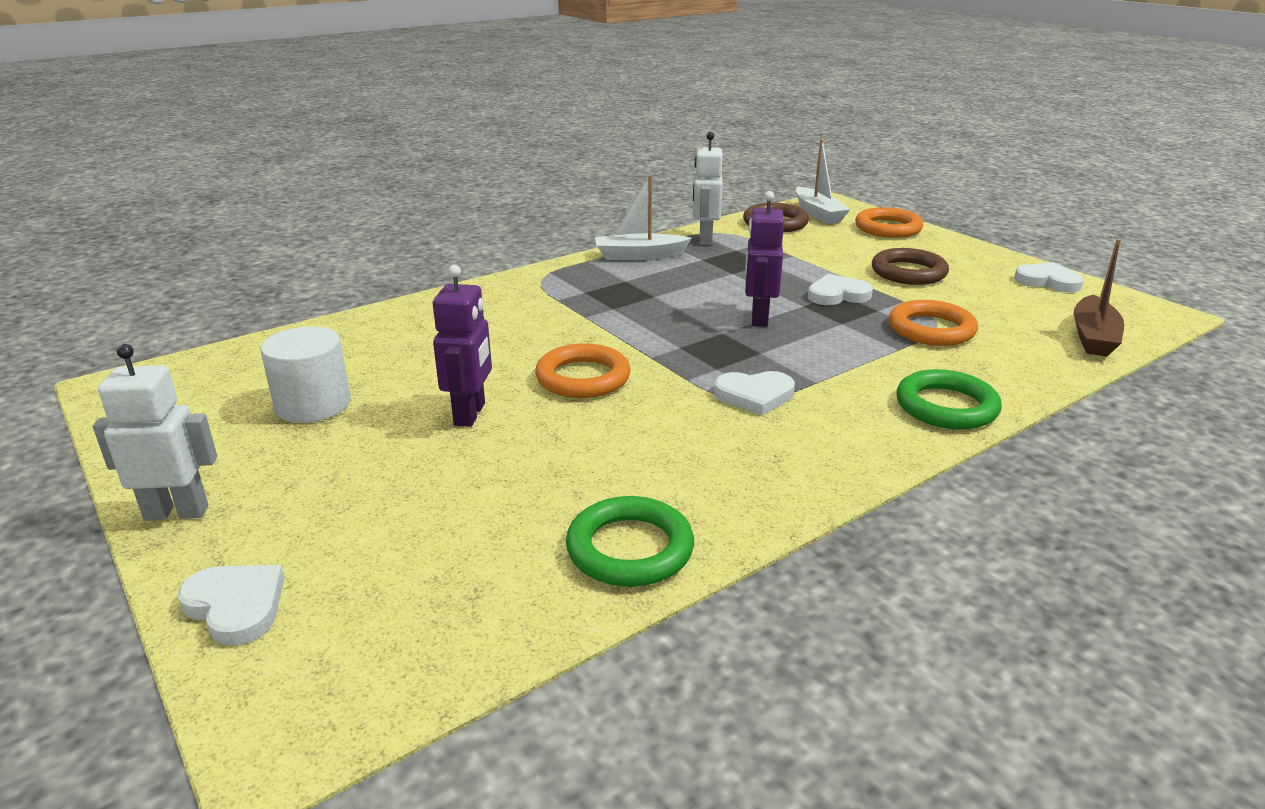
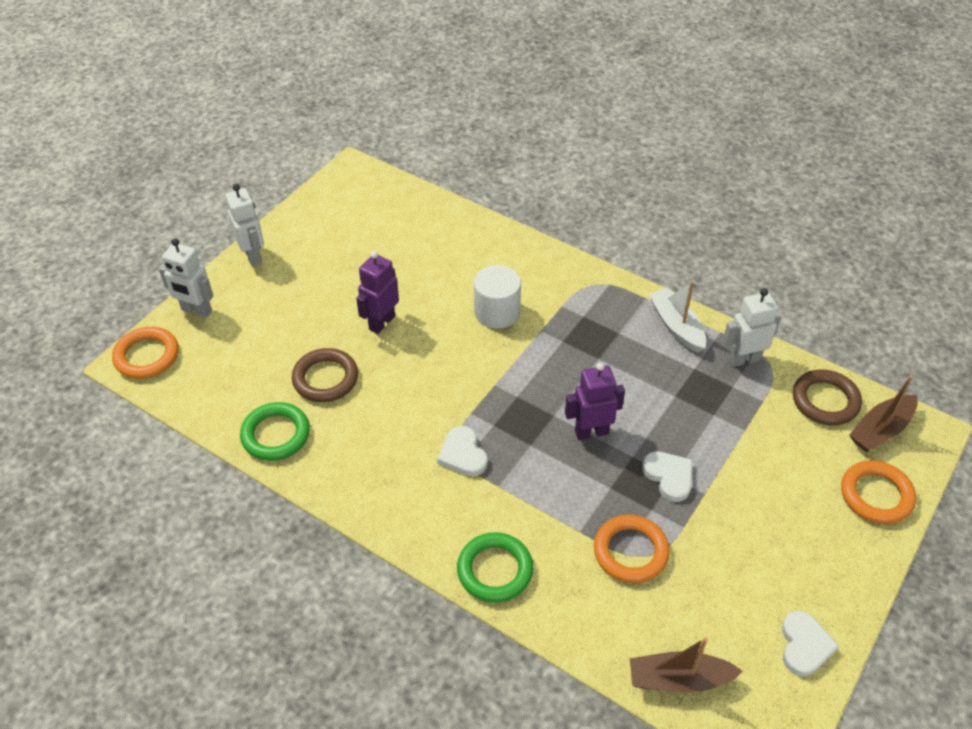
camera: 70 degrees right, 20 degrees up
(236, 606) = (196, 311): white heart -> white robot
(313, 404) = (365, 253): white cylinder -> white cylinder (497, 312)
(470, 414) = (381, 322): purple robot -> purple robot turned 135 degrees clockwise
(583, 378) = (448, 358): orange ring -> orange ring (147, 356)
(818, 213) = (880, 430): white boat -> brown boat
(908, 272) = (756, 524): brown ring -> brown ring (325, 378)

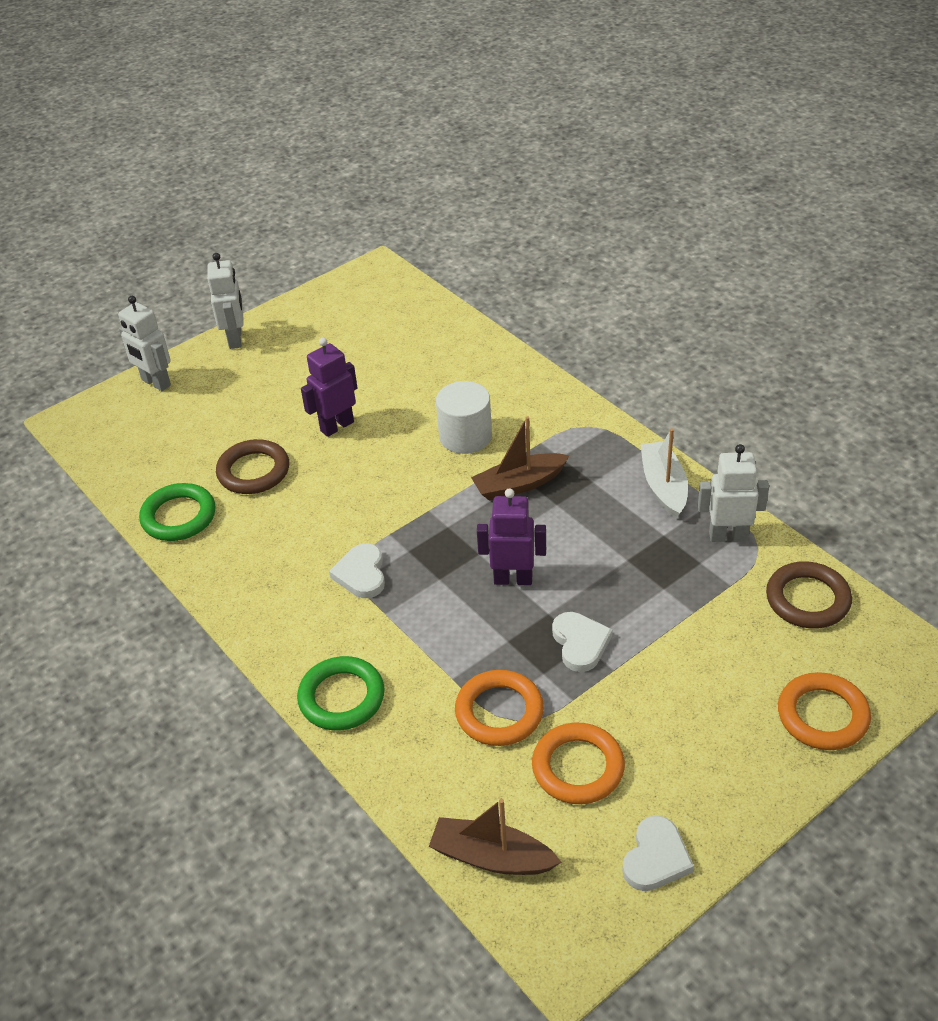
camera: 20 degrees right, 5 degrees down
(147, 356) = (88, 418): orange ring -> orange ring (578, 767)
(880, 430) = (862, 645): brown boat -> brown boat (519, 484)

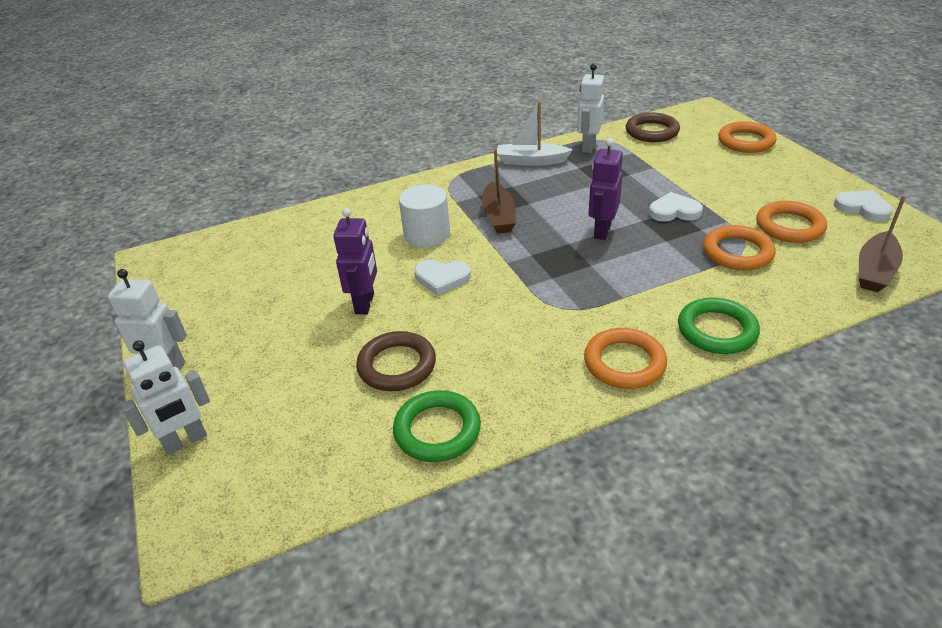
camera: 75 degrees left, 5 degrees down
(279, 627) = (624, 363): none -> orange ring
(336, 426) = (365, 304): purple robot -> purple robot turned 150 degrees counterclockwise
(361, 574) = (571, 306): white heart -> white heart (442, 278)

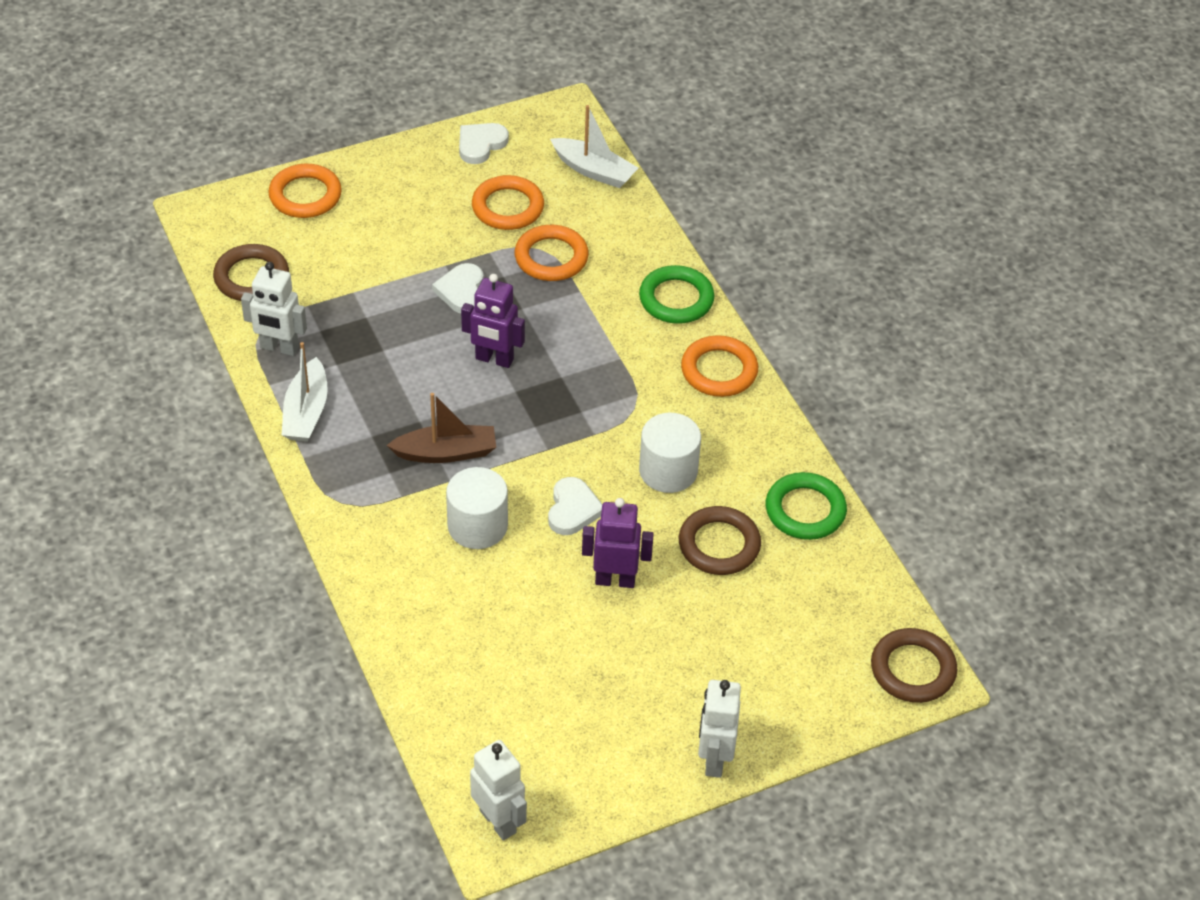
camera: 95 degrees left, 10 degrees up
(185, 441) = (824, 711): white robot -> white robot (498, 821)
(209, 520) = (912, 669): none -> brown ring
(487, 331) = (668, 470): none -> white cylinder
(875, 271) = (594, 171): brown boat -> white boat

